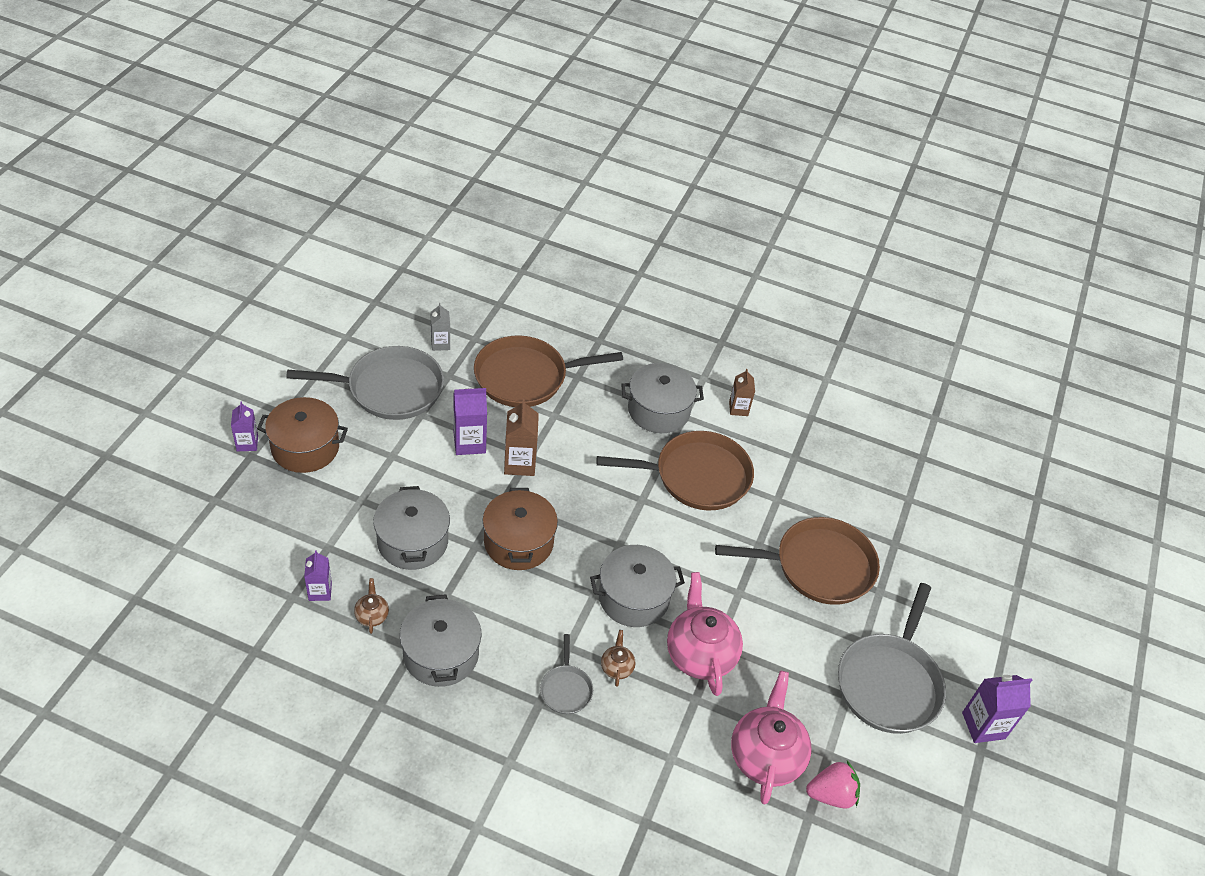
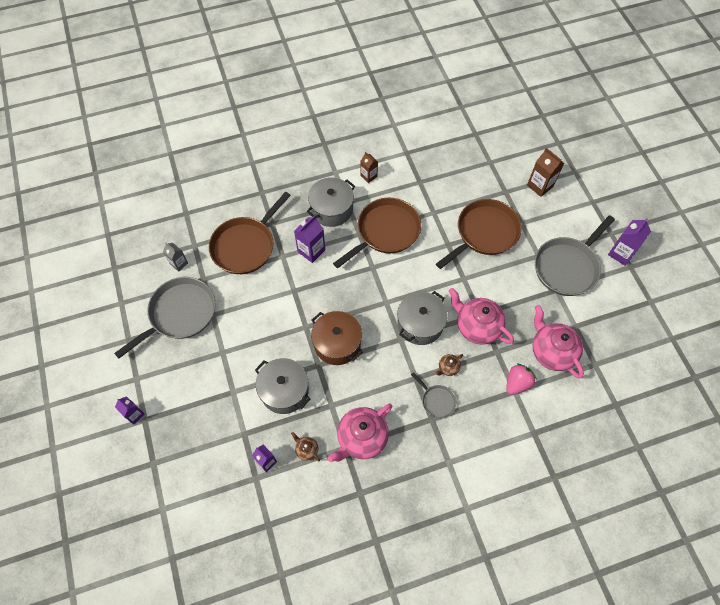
camera: 35 degrees left, 15 degrees up
(305, 447) = (170, 388): brown pot -> none
(441, 654) = (361, 438): grey pot -> pink teapot
(469, 443) = (255, 309): purple carton -> purple carton (311, 251)
(519, 463) = (293, 299): brown carton -> brown carton (540, 186)
(617, 667) = (448, 368): brown teapot -> brown teapot turned 90 degrees counterclockwise
(831, 794) = (594, 345): pink strawberry -> pink strawberry (517, 383)
(889, 683) = (567, 267): grey pan -> grey pan turned 60 degrees clockwise

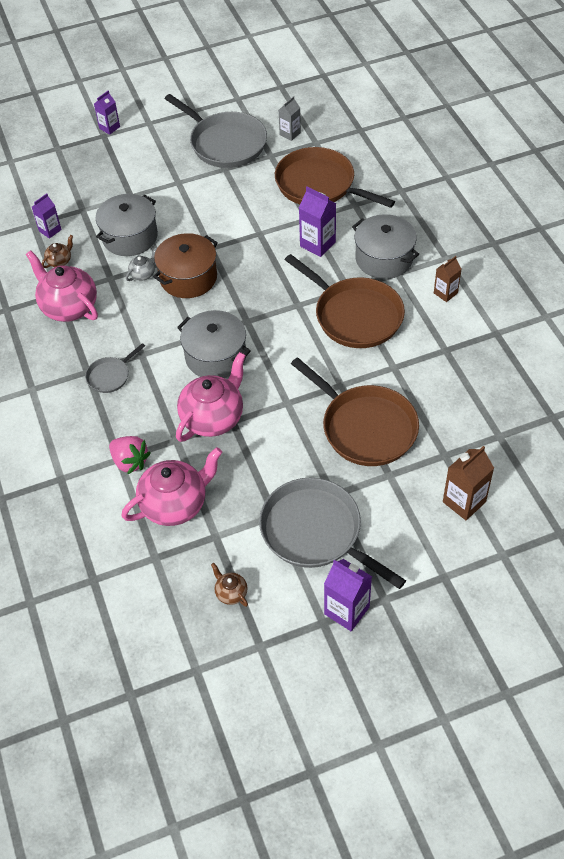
camera: 90 degrees right, 10 degrees down
(329, 379) = (143, 274): none -> grey teapot
(448, 368) = (154, 387): brown teapot -> brown teapot (231, 593)

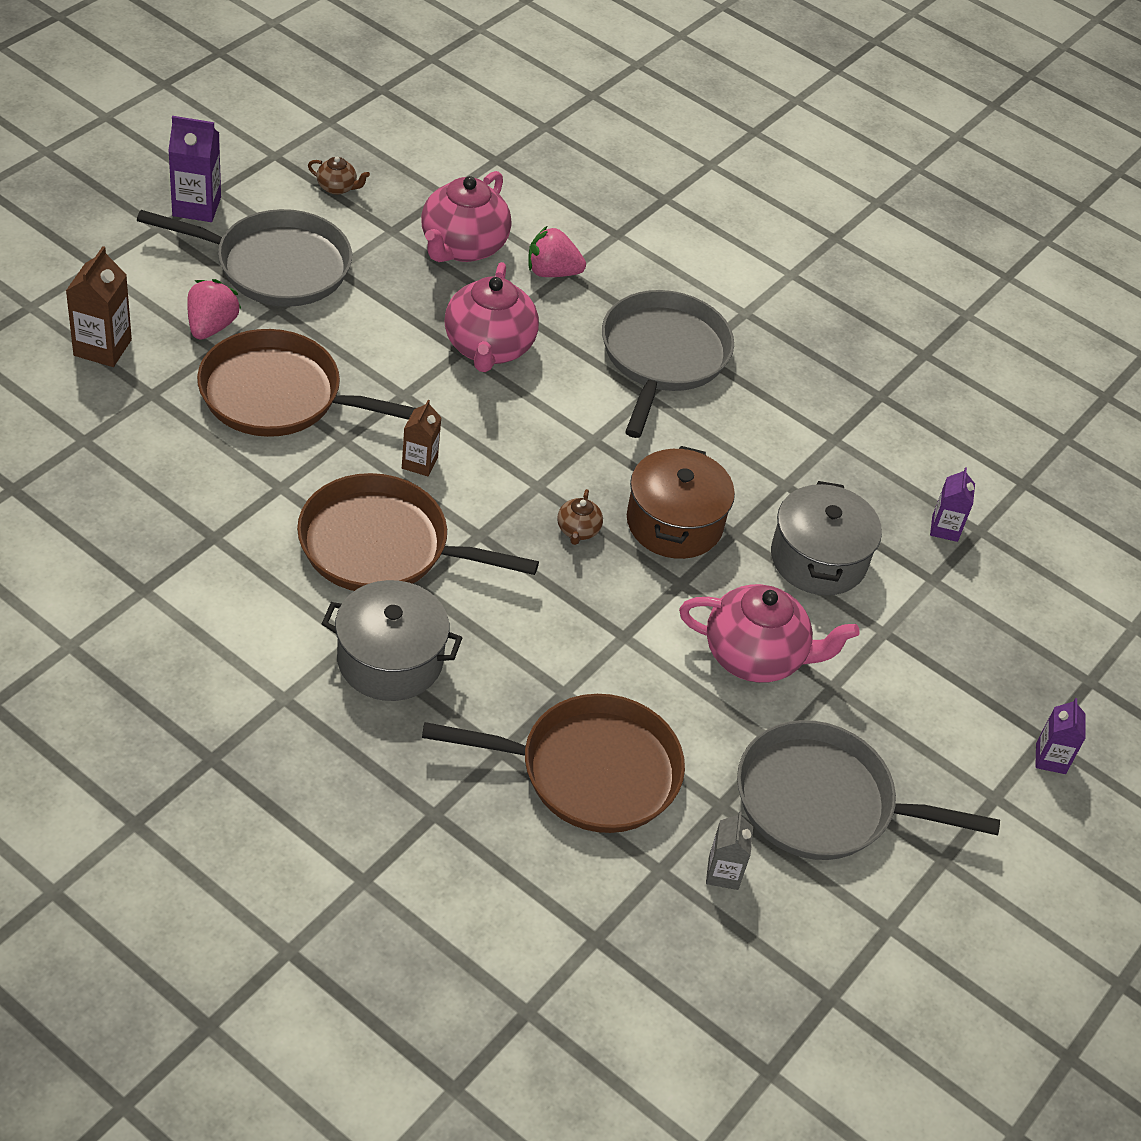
camera: 140 degrees right, 5 degrees down
(60, 261) = (881, 486): brown teapot -> brown teapot (578, 530)
(69, 307) = (802, 425): pink teapot -> pink teapot (756, 657)
(110, 376) = (663, 356): grey pan -> grey pan, size x2.10
(143, 274) = (744, 506): grey teapot -> none
(215, 356) = (544, 423): grey pot -> none
(317, 244) = (516, 649): purple carton -> none
(384, 495) = (211, 326): none -> pink strawberry
(445, 293) = (256, 631): brown carton -> brown carton (419, 463)

